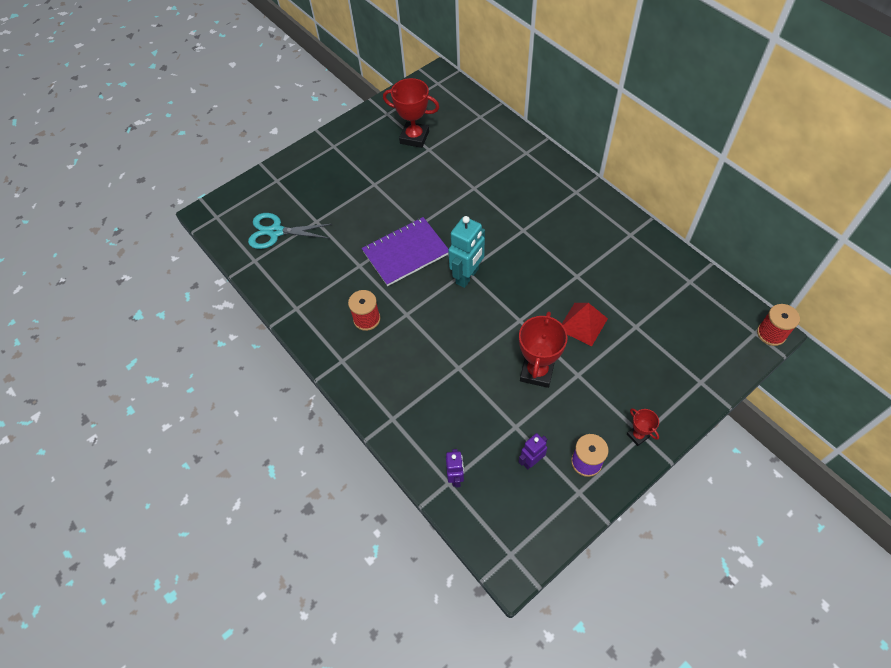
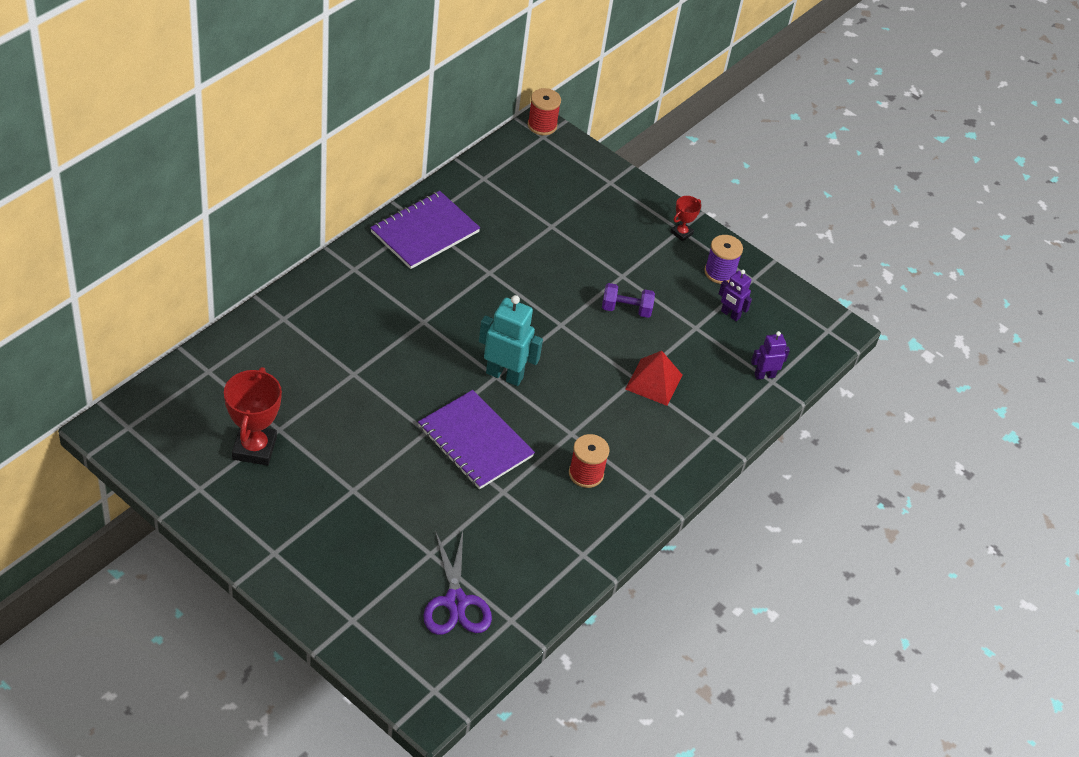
camera: 110 degrees left, 10 degrees down
(276, 232) = (455, 602): turquoise scissors -> purple scissors
(537, 372) = (626, 309): red trophy -> purple dumbbell
(583, 324) = (556, 269): red pyramid -> red pyramid (654, 382)
(619, 236) = (425, 232): none -> purple notebook

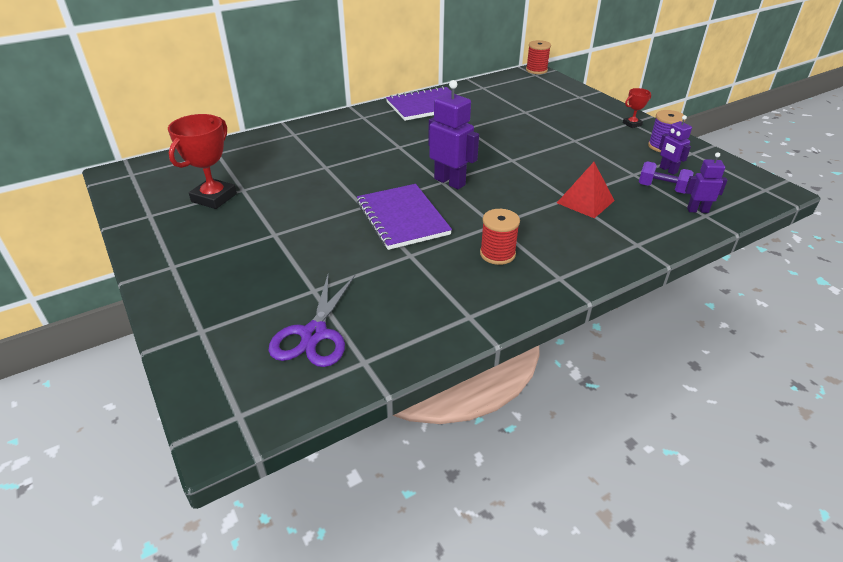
camera: 25 degrees right, 10 degrees down
(504, 375) = (450, 182): turquoise robot -> purple robot
(626, 309) = (572, 157): purple dumbbell -> purple dumbbell (662, 189)

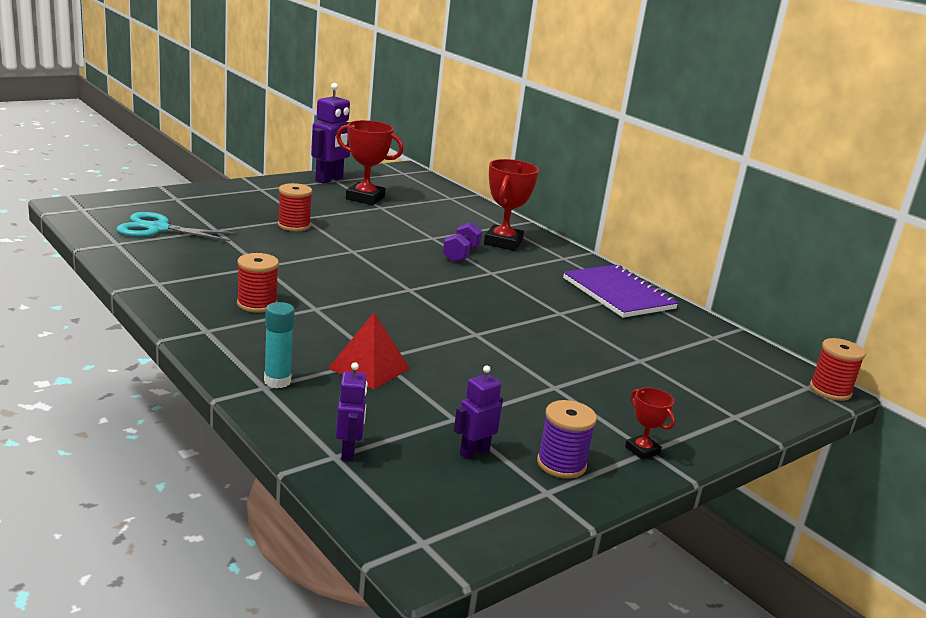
camera: 80 degrees right, 15 degrees down
(298, 239) = (294, 225): none -> red spool
(314, 334) = (158, 229): purple scissors -> turquoise scissors
(333, 137) = (503, 242): none -> red trophy
(402, 218) = (329, 266): purple notebook -> none
(450, 182) = (409, 293): purple robot -> purple robot (329, 180)
(626, 239) = (277, 381): none -> turquoise glue stick
(662, 189) = (411, 434): purple dumbbell -> purple dumbbell (461, 255)

